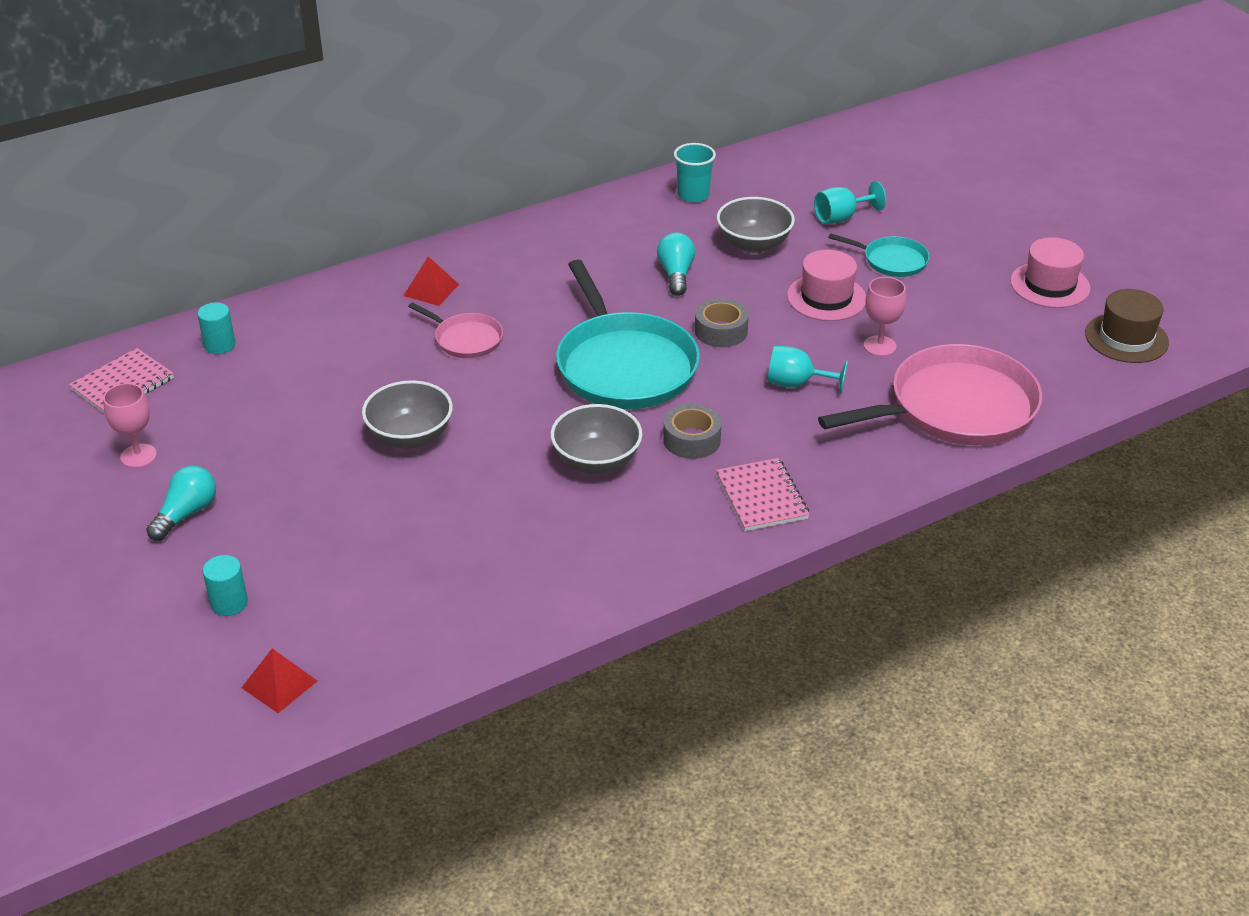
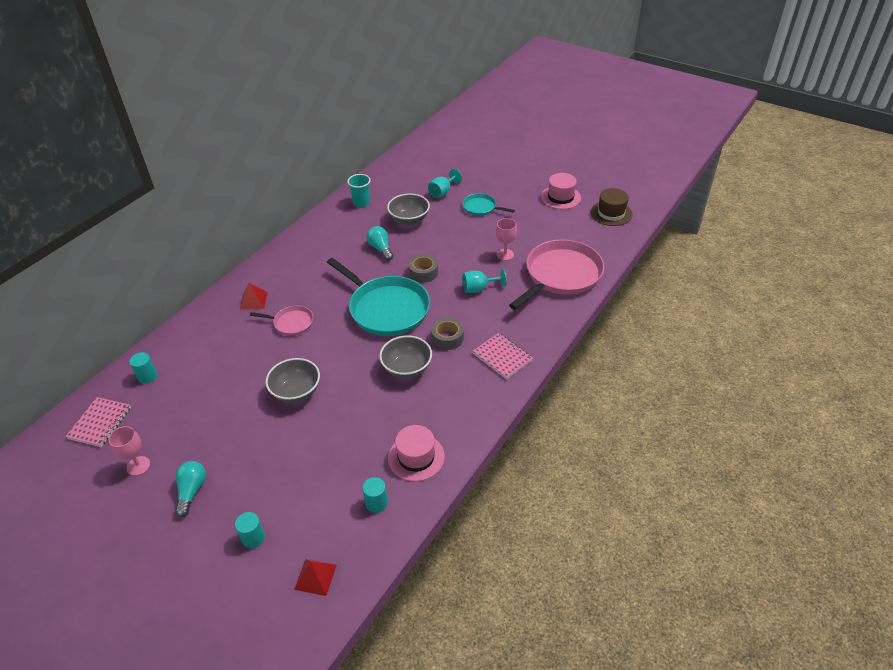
camera: 25 degrees left, 5 degrees up
(425, 625) = (376, 503): none -> turquoise cylinder
(826, 297) = (463, 237): pink hat -> pink hat (416, 457)
(892, 260) = (481, 207): turquoise pan -> turquoise pan turned 150 degrees counterclockwise

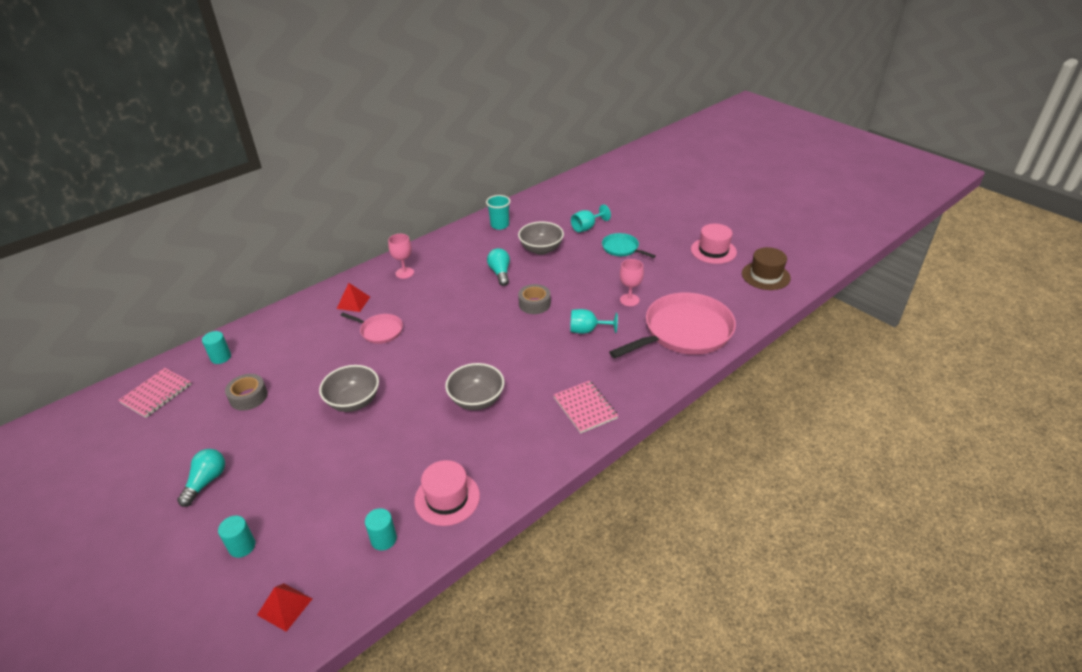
camera: 15 degrees right, 5 degrees down
(138, 466) = (170, 444): pink goblet -> pink goblet (404, 273)
(386, 308) = (481, 334): turquoise pan -> none
(447, 338) = (533, 376): grey tape -> grey tape (248, 397)

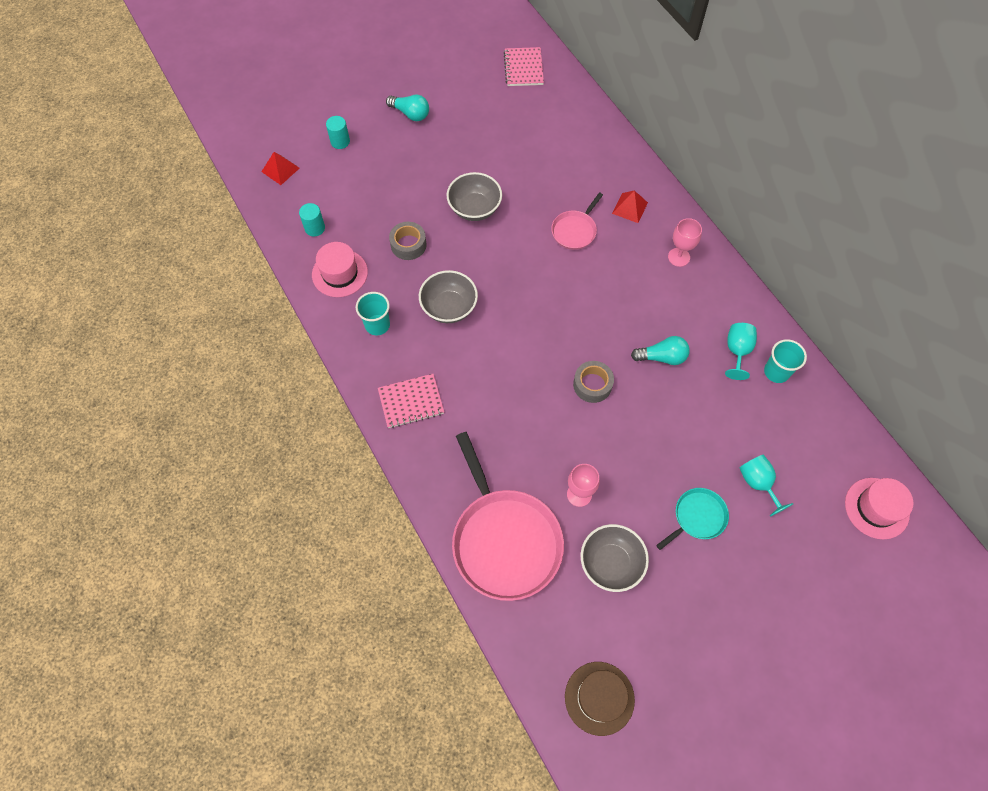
camera: 100 degrees right, 25 degrees up
(156, 394) = (523, 68): pink notebook -> pink notebook turned 45 degrees clockwise
(221, 357) = (563, 106): turquoise cylinder -> none
(248, 397) = (502, 131): grey tape -> grey tape (408, 245)
(507, 450) = (377, 325): none -> turquoise cup
(541, 249) = (709, 413): grey bowl -> grey bowl (611, 563)
(587, 330) = (531, 431): turquoise goblet -> turquoise goblet (737, 351)
(713, 251) = (673, 646): pink hat -> pink hat (876, 508)

